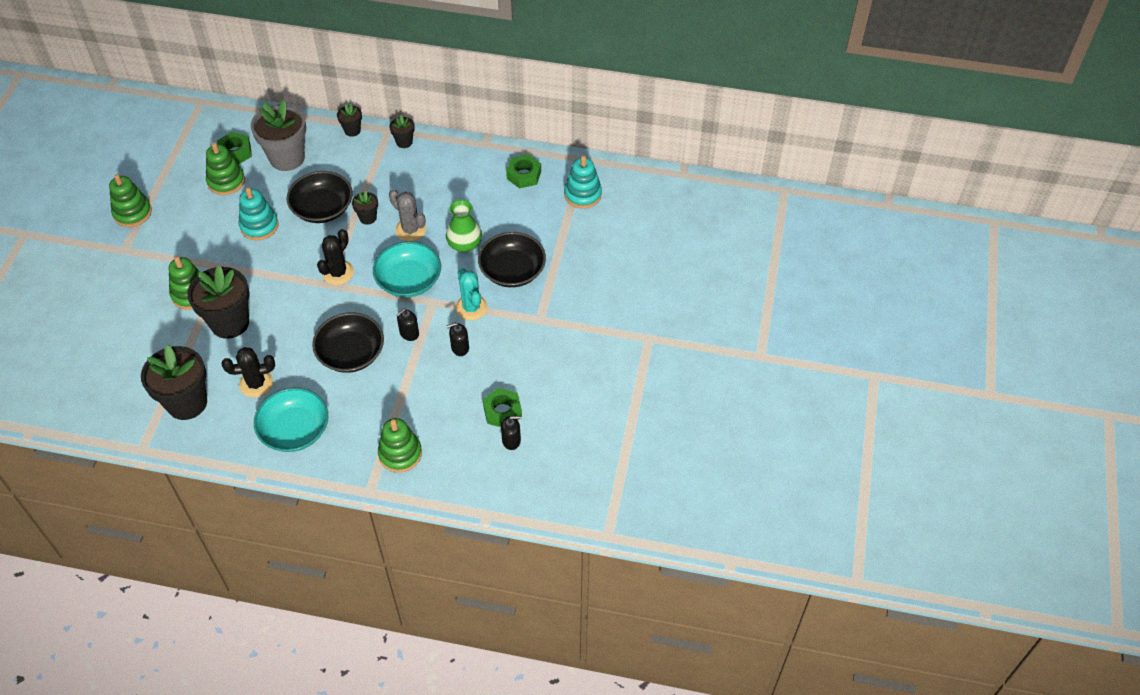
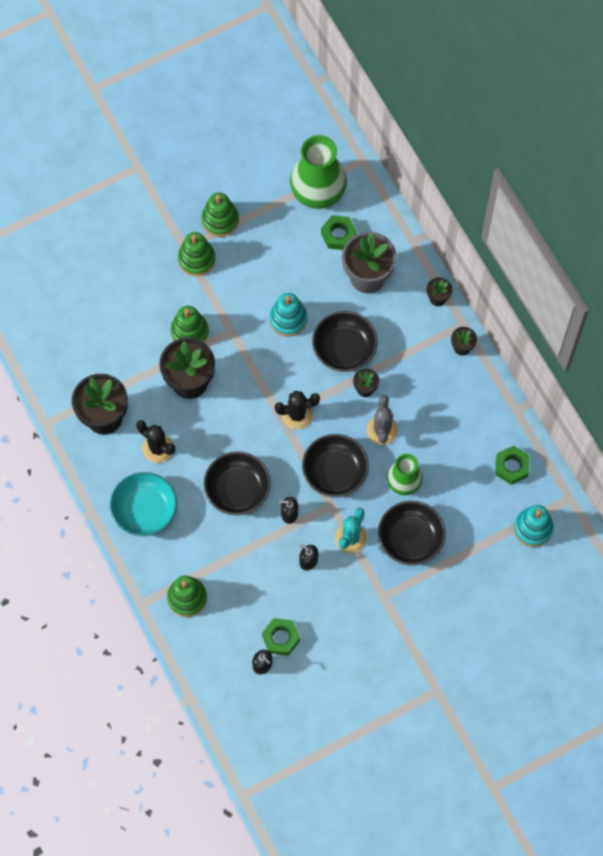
camera: 50 degrees right, 15 degrees up
(188, 141) = (318, 191): none -> green vase
(226, 181) = (306, 256): green stacking toy -> green stacking toy (196, 259)
(409, 280) = (335, 471): turquoise bowl -> black bowl

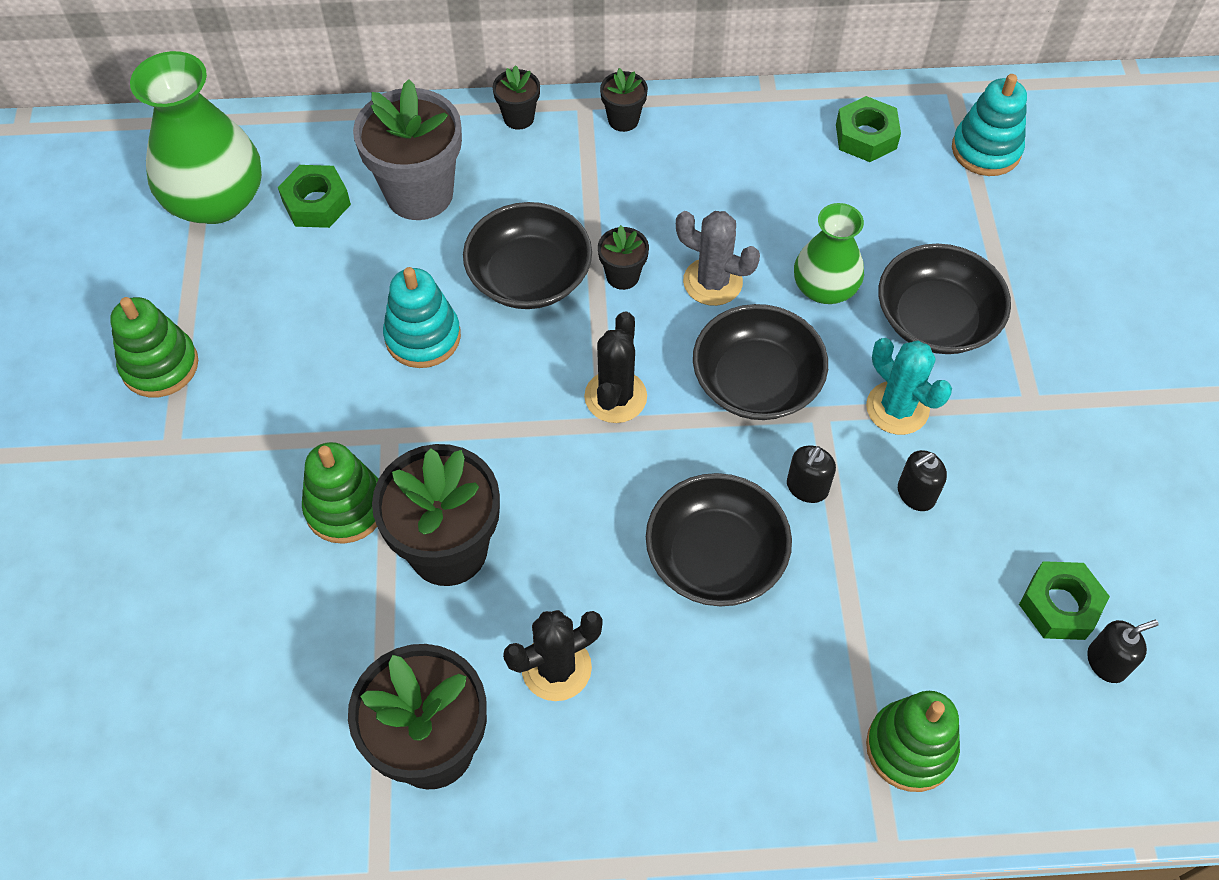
camera: 65 degrees left, 10 degrees down
(145, 510) = (679, 751): turquoise bowl -> none
(196, 259) = (208, 435): green stacking toy -> none

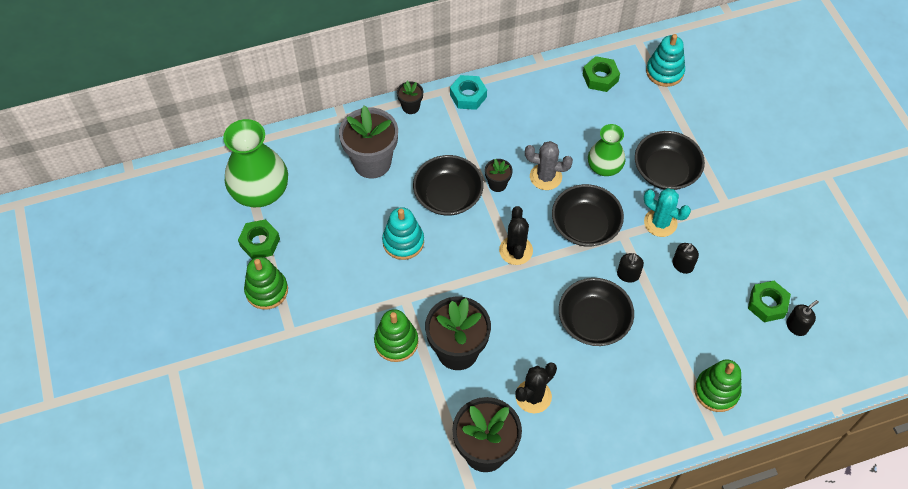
camera: 15 degrees left, 0 degrees up
(316, 203) = (317, 180): green nut -> green nut (260, 242)
(623, 120) = (468, 96): black flower pot -> turquoise nut

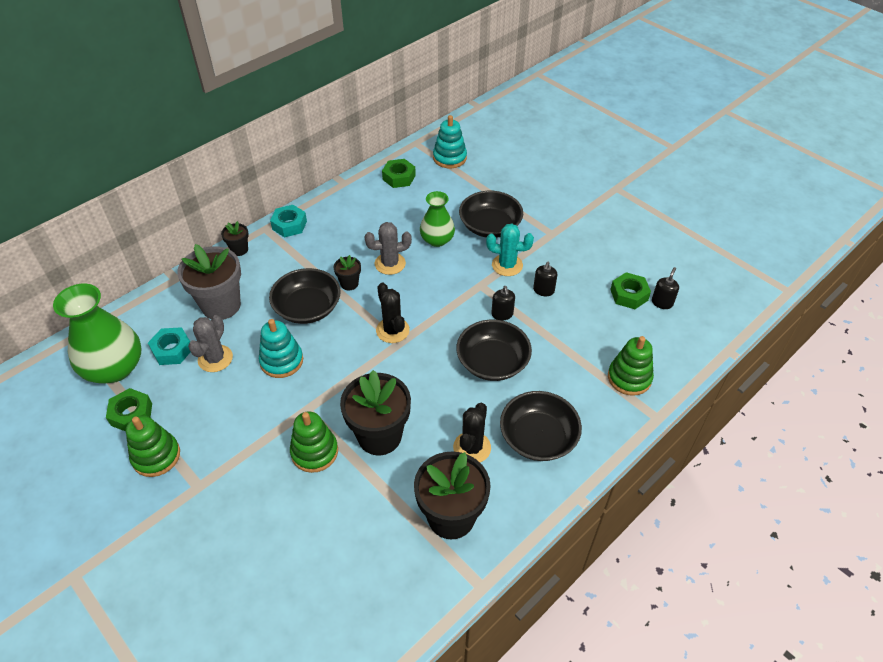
camera: 25 degrees left, 10 degrees down
(314, 192) = (172, 350): none -> turquoise nut
(347, 216) = (215, 358): none -> grey cactus
(585, 225) = (444, 289): black bowl -> black bowl (538, 437)

